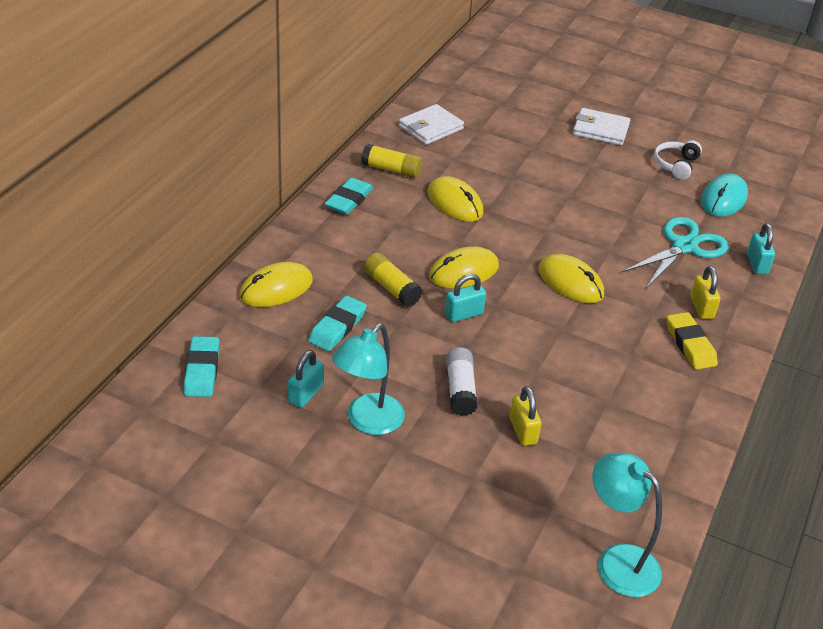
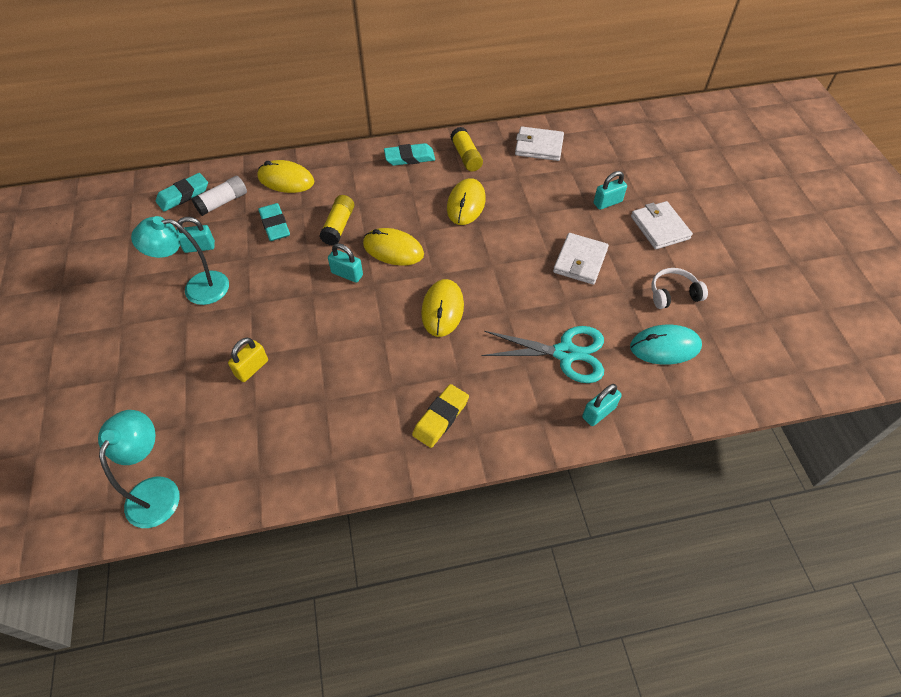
camera: 55 degrees right, 15 degrees up
(337, 327) = (275, 225): turquoise eraser -> turquoise eraser turned 75 degrees clockwise
(460, 390) = (266, 314): white glue stick -> white glue stick (222, 202)
(543, 136) = (607, 202): none -> turquoise padlock
(594, 185) = (580, 261): none -> white wallet
(701, 308) = (496, 403): yellow padlock -> none

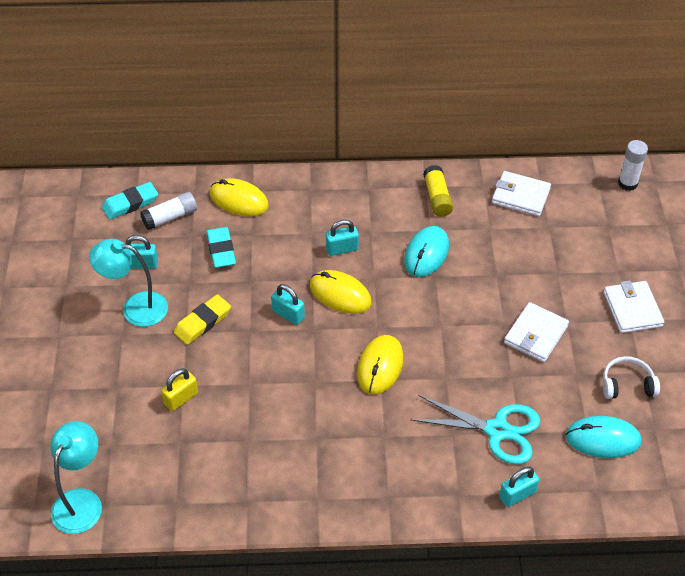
camera: 10 degrees right, 5 degrees down
(338, 226) = (287, 261): yellow glue stick -> none
(409, 158) = (375, 191): turquoise eraser -> none
(441, 418) = (358, 475): yellow eraser -> yellow eraser (203, 322)
(466, 204) = (426, 253): yellow mouse -> turquoise mouse
(607, 202) = (581, 272): turquoise padlock -> turquoise padlock (342, 249)
(627, 126) = (627, 183): none -> white glue stick

